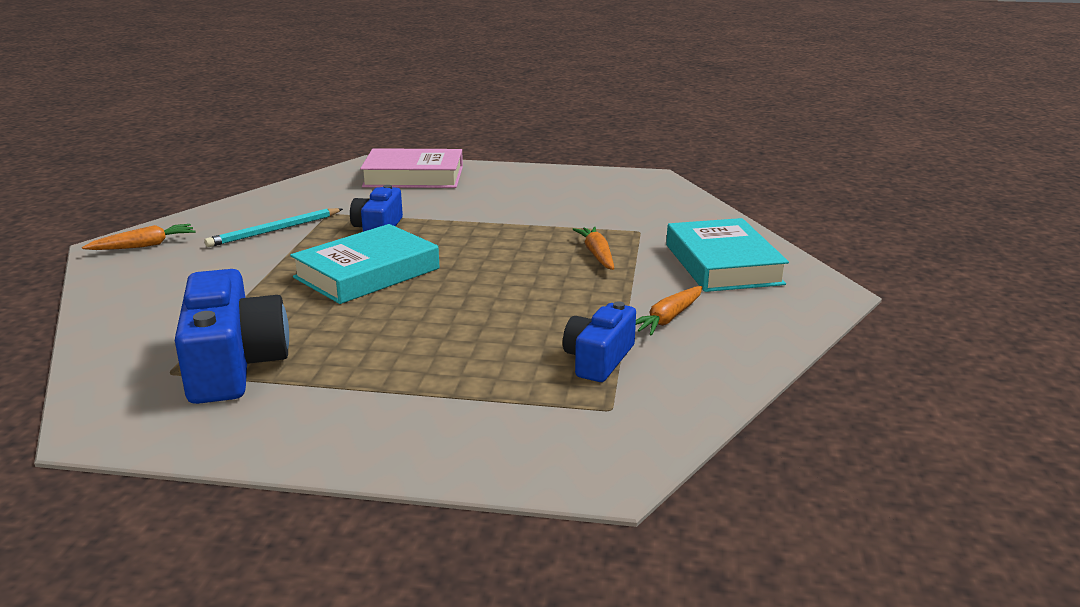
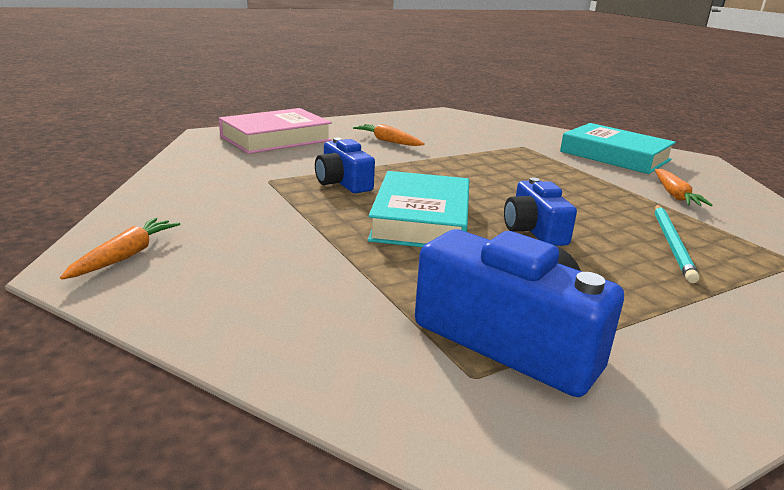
camera: 40 degrees left, 0 degrees up
(274, 230) = (248, 205): turquoise pencil -> turquoise pencil (672, 244)
(597, 255) = (538, 166): orange carrot -> orange carrot (388, 141)
(598, 359) = (712, 233): blue camera -> blue camera (534, 230)

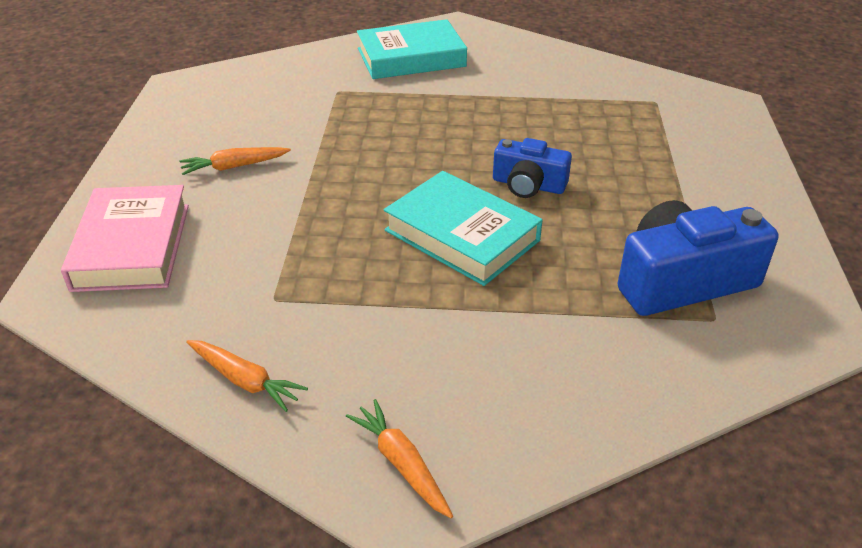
camera: 55 degrees left, 15 degrees up
(343, 182) = (330, 248): blue camera -> none
(672, 244) = (596, 134): turquoise pencil -> none
(675, 195) = (517, 81): orange carrot -> orange carrot (245, 380)

